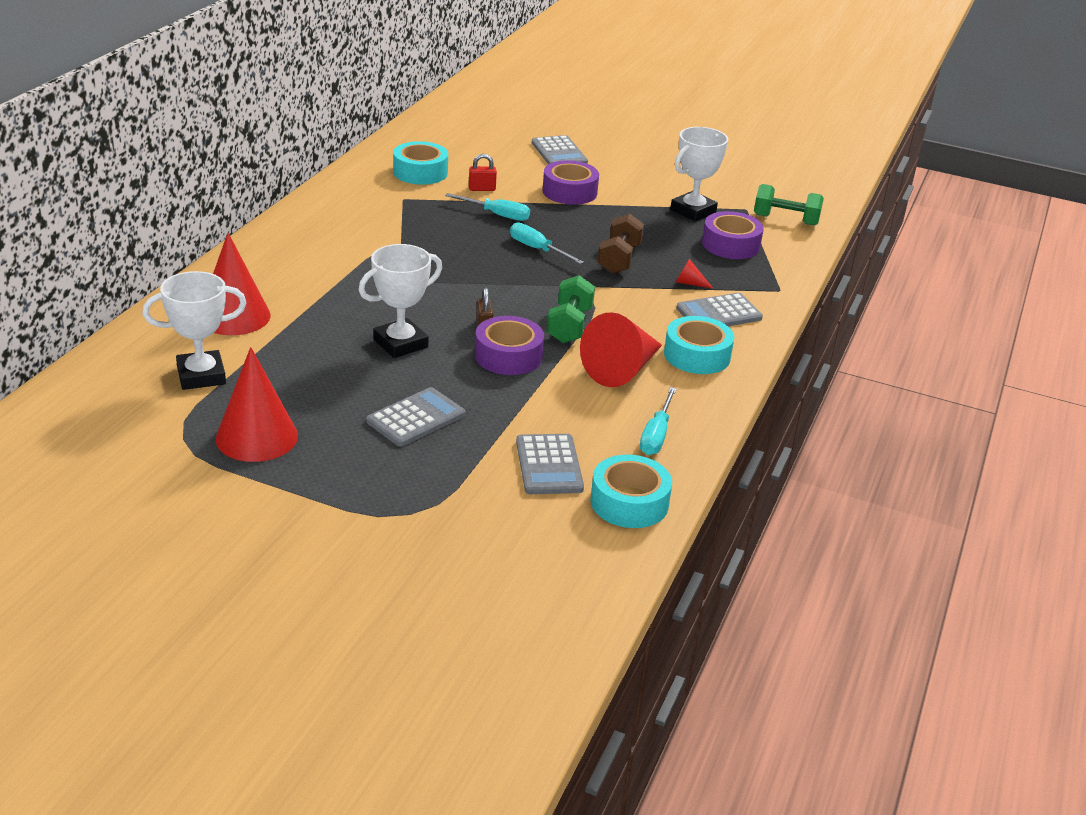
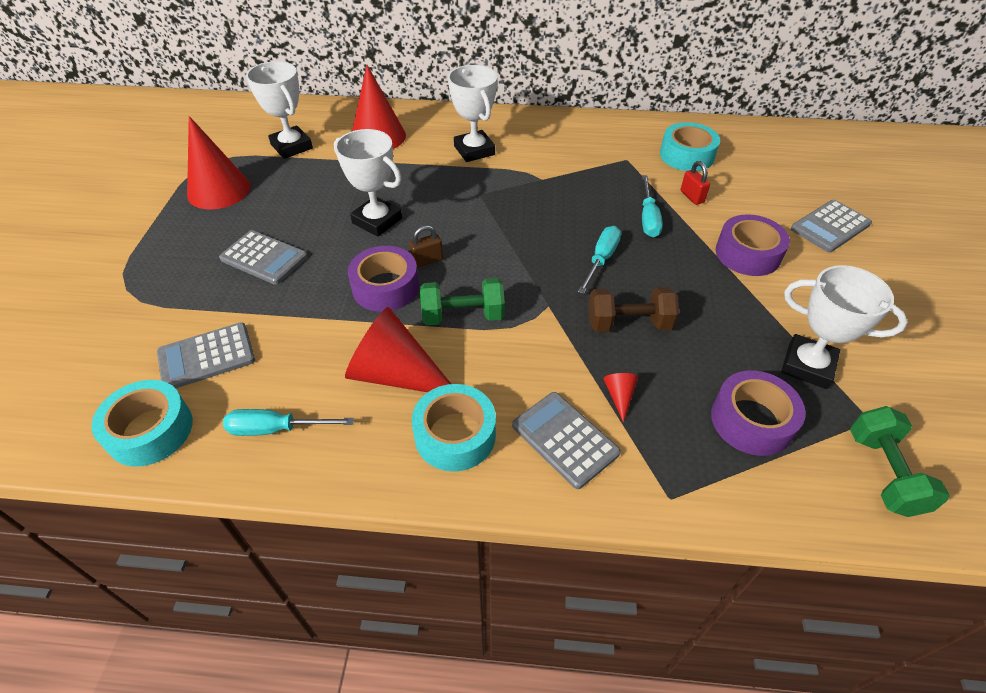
camera: 75 degrees right, 15 degrees up
(317, 267) = (474, 150): none -> white trophy

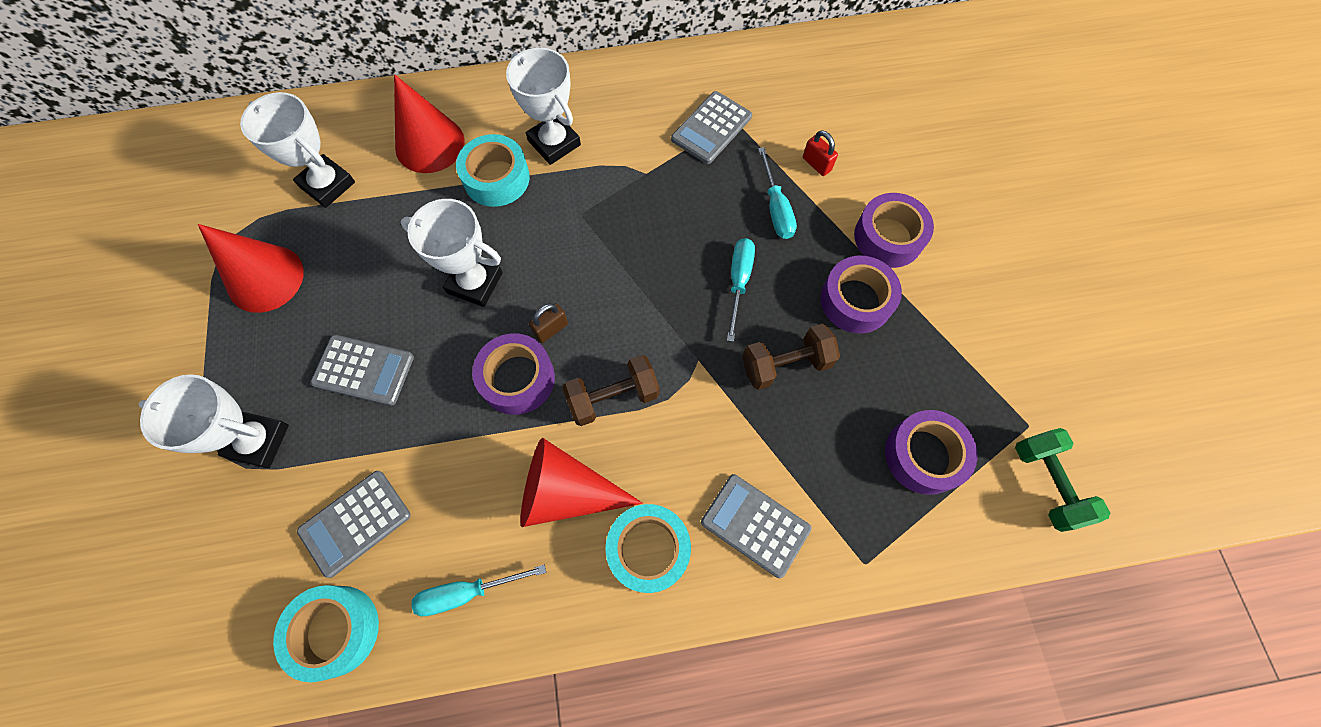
camera: 15 degrees left, 20 degrees up
(463, 316) = (613, 397): green dumbbell -> brown dumbbell
(619, 396) = (795, 460): red cone -> none
(686, 155) = (799, 99): turquoise tape -> turquoise tape (496, 178)
(707, 291) = (856, 300): none -> purple tape
(807, 365) = (966, 374): white trophy -> white trophy (258, 441)
(830, 227) = (966, 177): grey calculator -> grey calculator (711, 128)

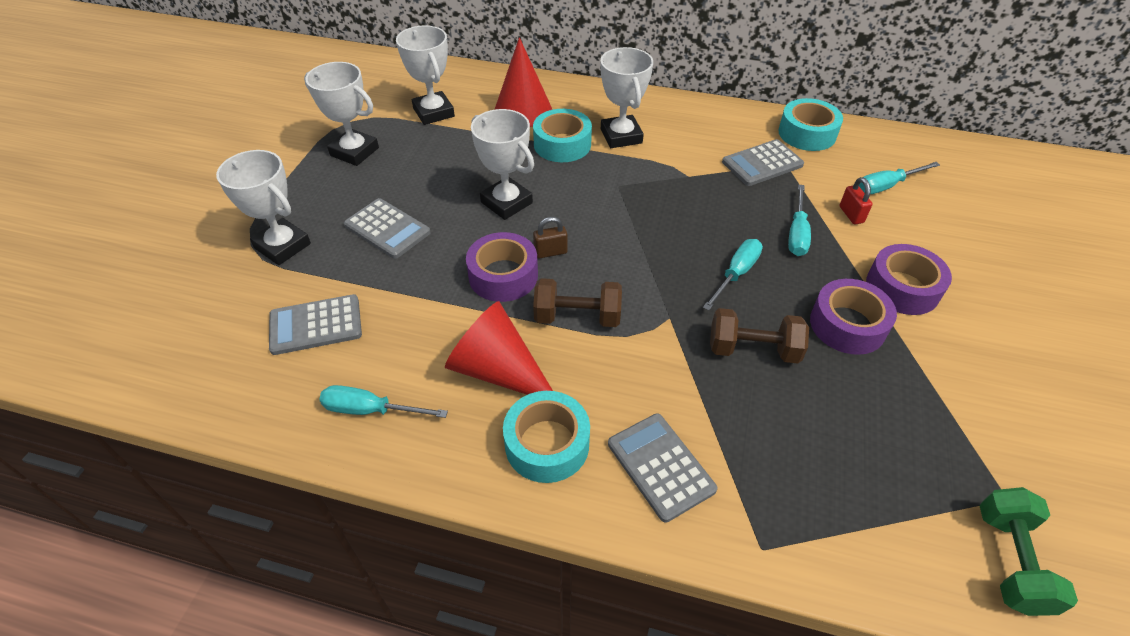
camera: 25 degrees right, 20 degrees down
(265, 278) = (354, 152): red cone -> white trophy
(335, 630) = (251, 393): turquoise tape -> turquoise tape (807, 133)
(836, 114) = (886, 186): none -> turquoise screwdriver
(923, 455) = (869, 478): purple tape -> none

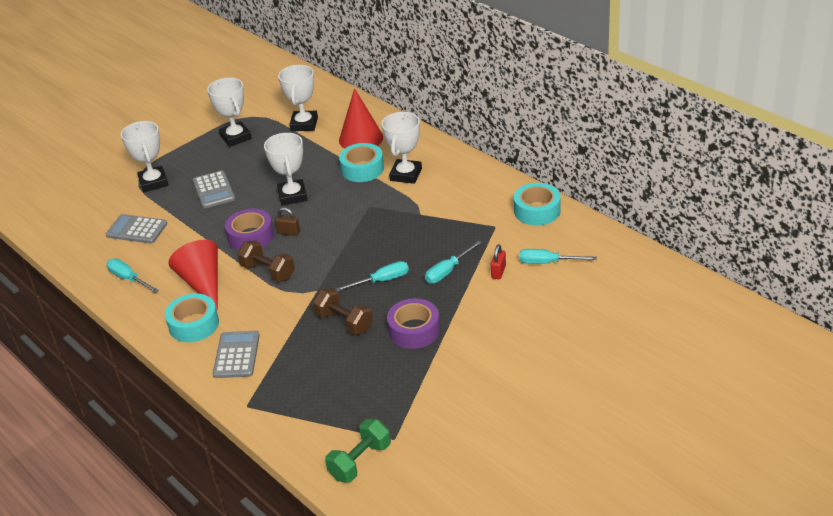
camera: 35 degrees right, 10 degrees down
(762, 163) = (479, 221): grey calculator -> none
(902, 288) = (474, 324): purple tape -> none

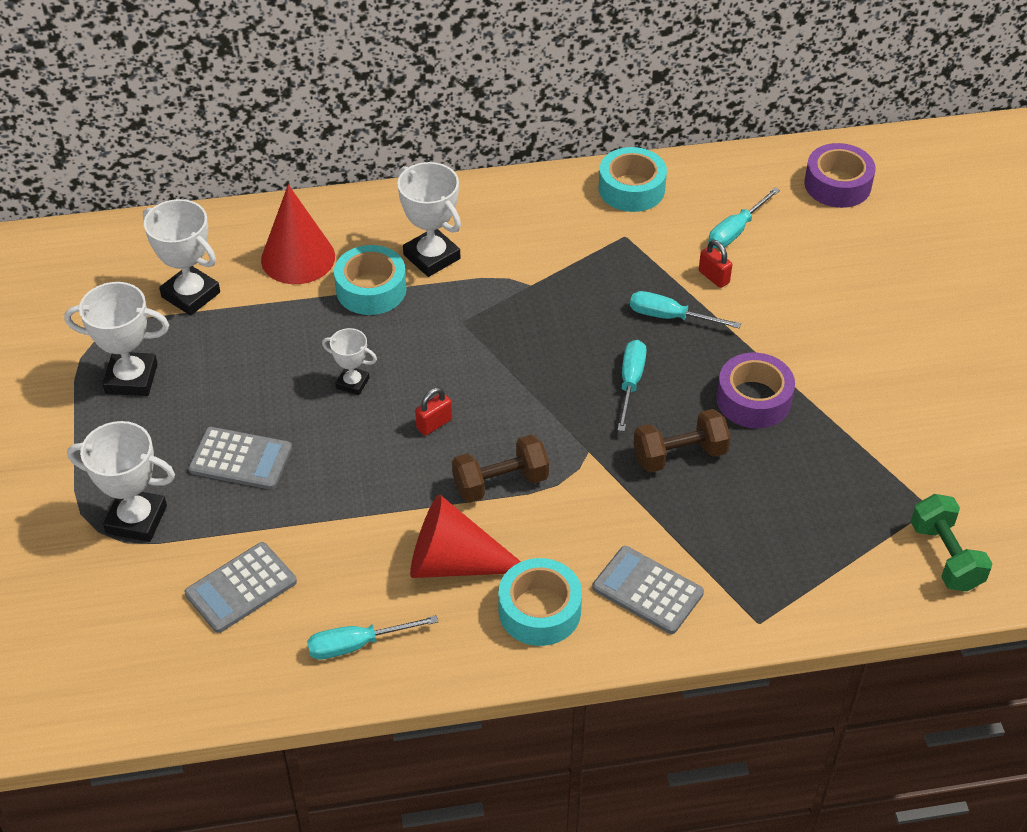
camera: 60 degrees left, 10 degrees up
(251, 236) = (401, 467): purple tape -> purple tape (837, 185)
(289, 232) = (434, 424): brown padlock -> red padlock
(292, 196) = (352, 383): white trophy -> white trophy, size x0.58
(448, 271) = (670, 317): turquoise screwdriver -> turquoise screwdriver turned 120 degrees clockwise

